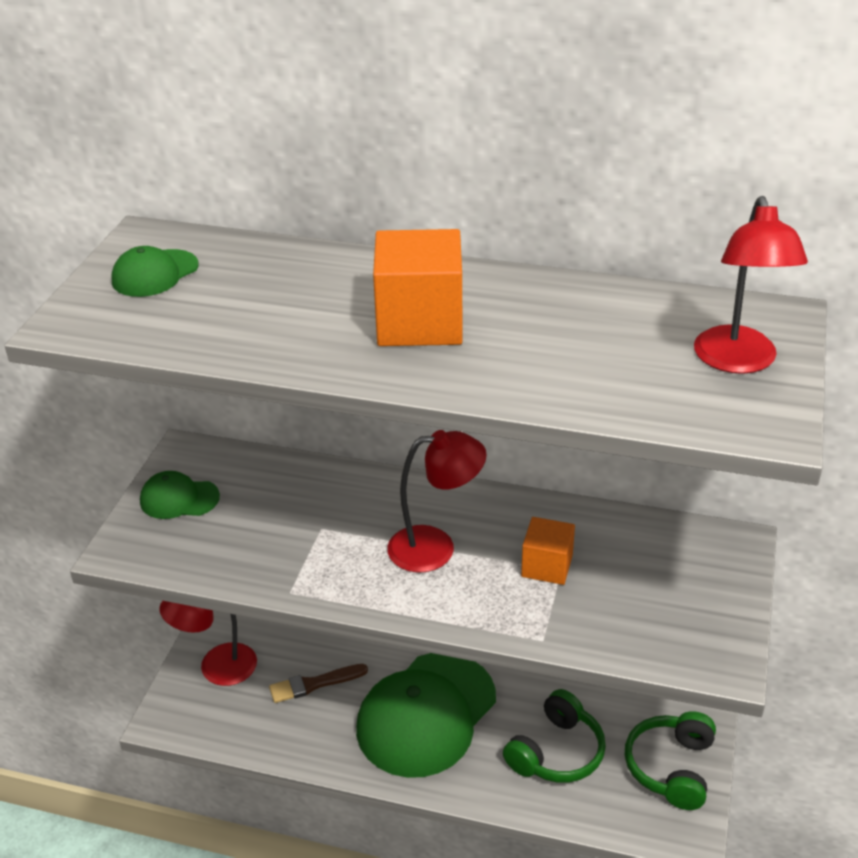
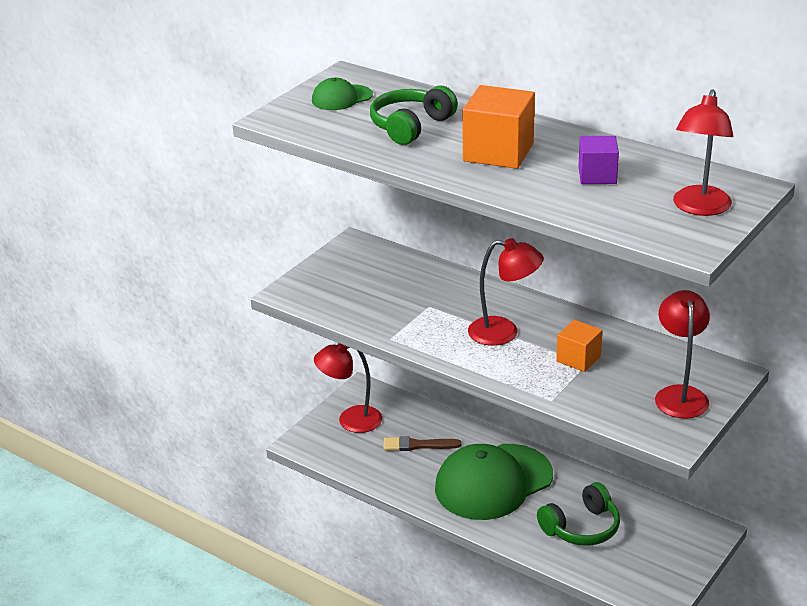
camera: 20 degrees right, 5 degrees down
(179, 499) = (338, 270): green cap -> none
(574, 335) = (597, 175): none -> purple cube
(671, 767) = (666, 557): green headphones -> green headphones (410, 126)
(695, 591) = (680, 395): none -> red lamp

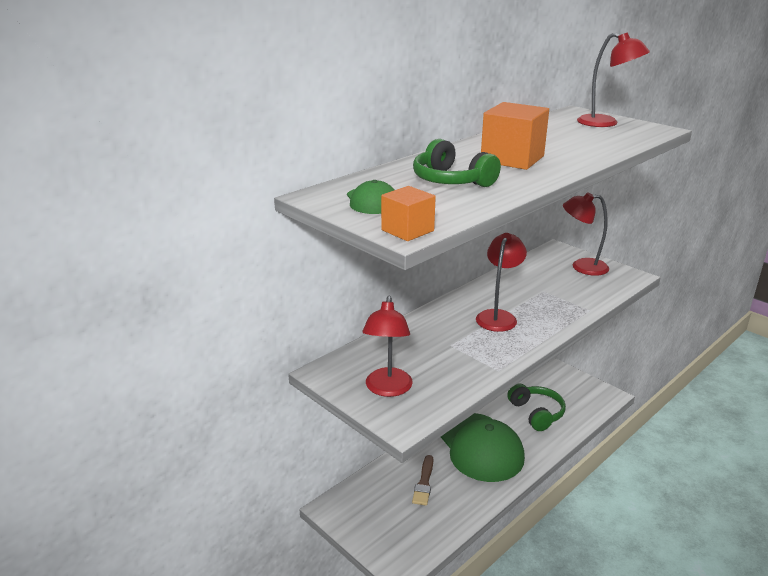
camera: 80 degrees left, 5 degrees down
(350, 420) = (375, 523): red lamp -> red lamp (387, 389)
(578, 359) = (537, 293): orange cube -> orange cube (407, 230)
(597, 175) = (557, 139): purple cube -> none

